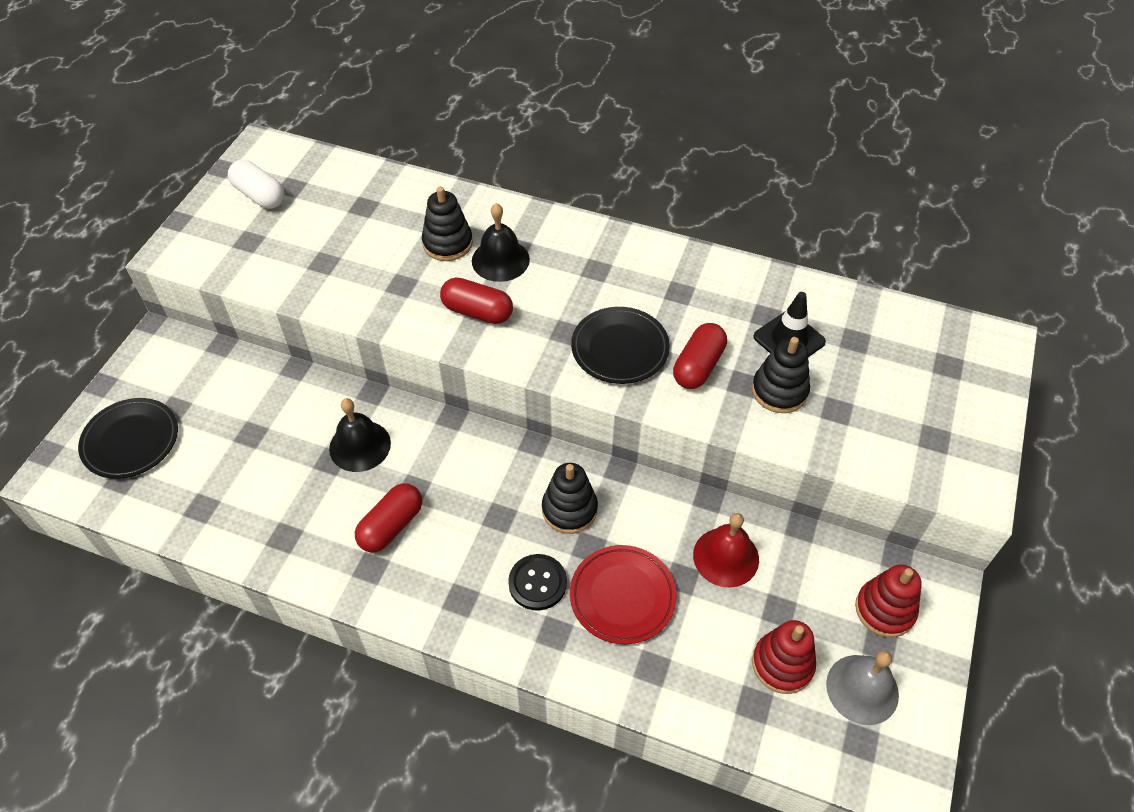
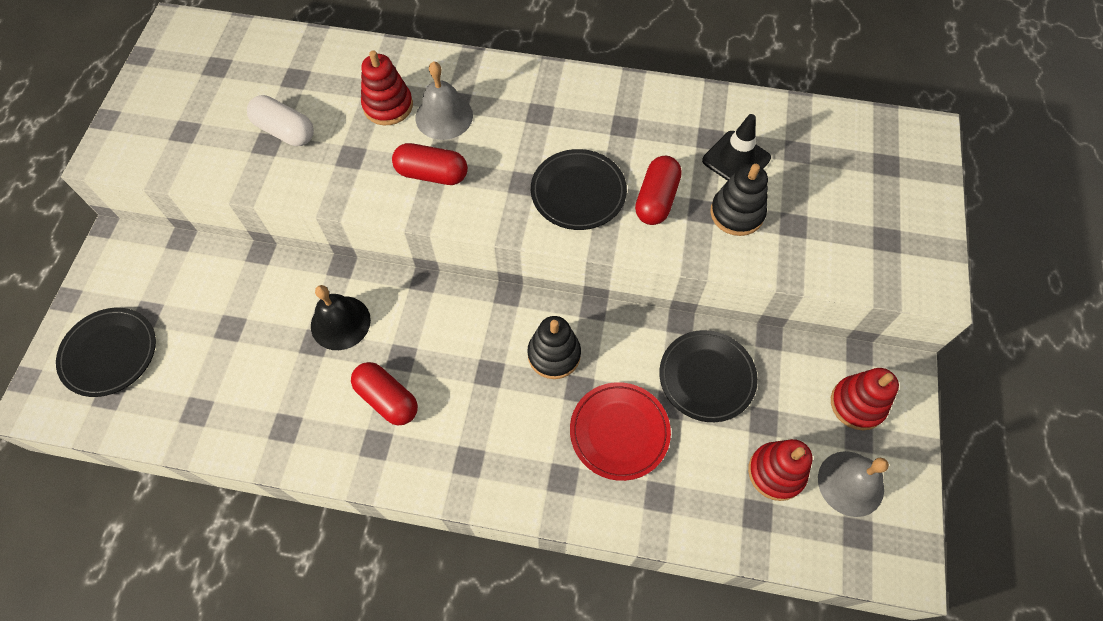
camera: 10 degrees left, 10 degrees up
(260, 195) = (186, 80): white capsule -> white capsule (285, 131)
(391, 526) = (387, 399): red capsule -> red capsule turned 75 degrees counterclockwise
(447, 243) = (388, 106): black stacking toy -> red stacking toy
(500, 260) = (444, 116): black bell -> grey bell
(537, 583) = (538, 432): black button -> none
(726, 557) = (706, 377): red bell -> black plate

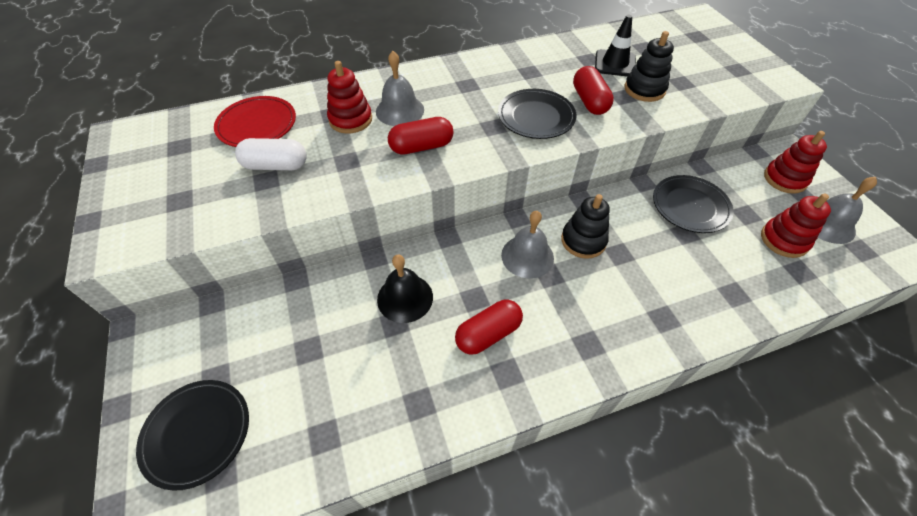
camera: 30 degrees left, 10 degrees down
(387, 399) = (488, 334): red capsule -> red capsule turned 45 degrees counterclockwise
(484, 341) = (527, 256): none -> grey bell
(619, 432) = (671, 267): red plate -> red plate (257, 125)

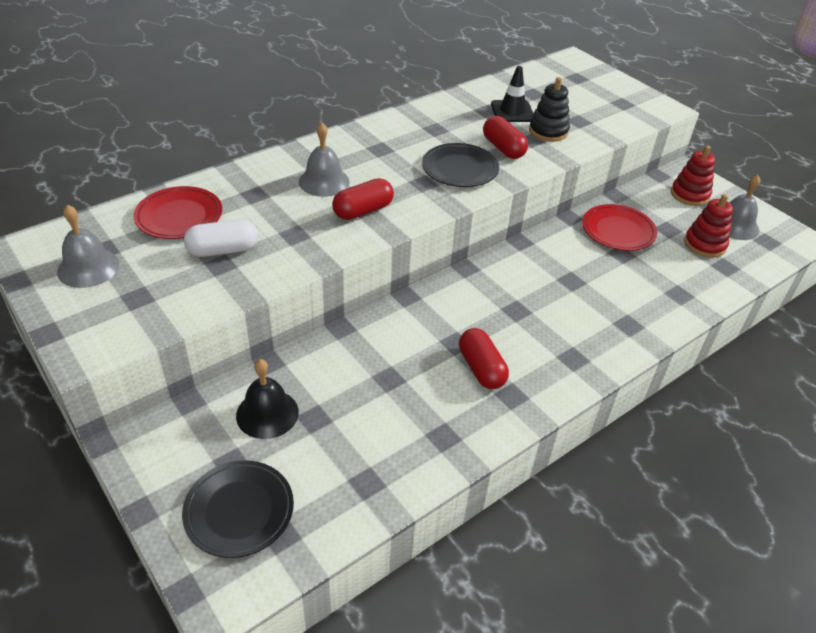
camera: 20 degrees left, 10 degrees down
(350, 119) = (277, 197): red stacking toy -> none
(405, 298) = (389, 355): black bell -> black bell (267, 413)
(488, 334) = (481, 368): red capsule -> red capsule turned 60 degrees counterclockwise
(527, 256) = (489, 298): grey bell -> grey bell (88, 267)
(583, 241) = (535, 276): black stacking toy -> none
(690, 206) = (618, 231): black plate -> red plate

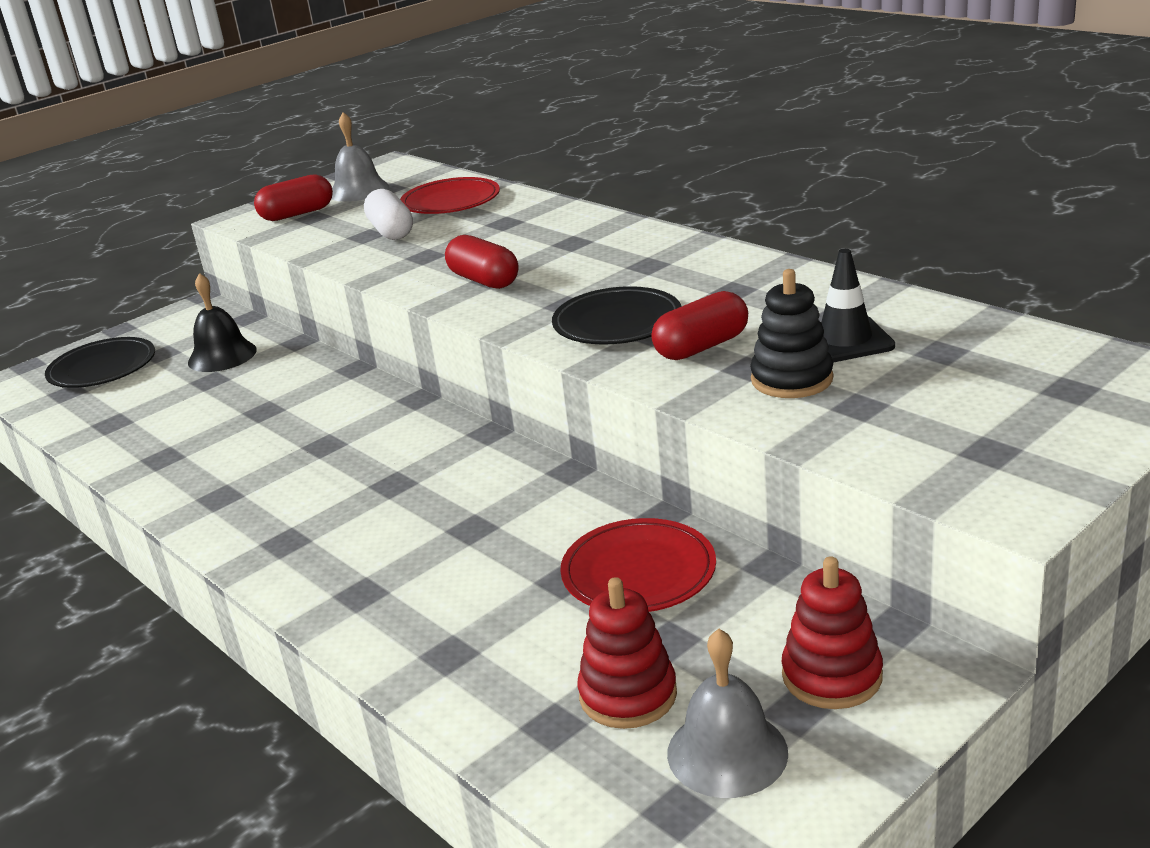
camera: 90 degrees right, 15 degrees down
(324, 181) = (546, 249): grey bell -> none
(481, 368) = (273, 469): red capsule -> red capsule (297, 214)

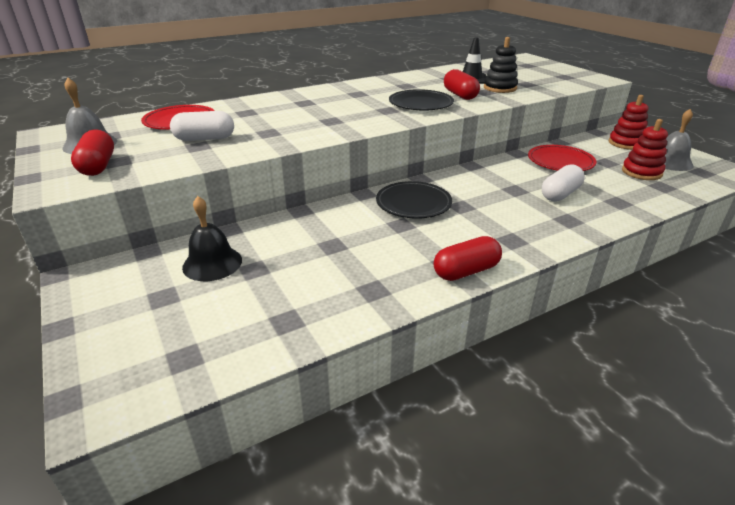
camera: 80 degrees left, 5 degrees up
(102, 368) = (153, 334): black plate -> black plate (413, 203)
(467, 579) = (560, 194): none -> white capsule
(484, 280) = (331, 122): red capsule -> red capsule (466, 271)

